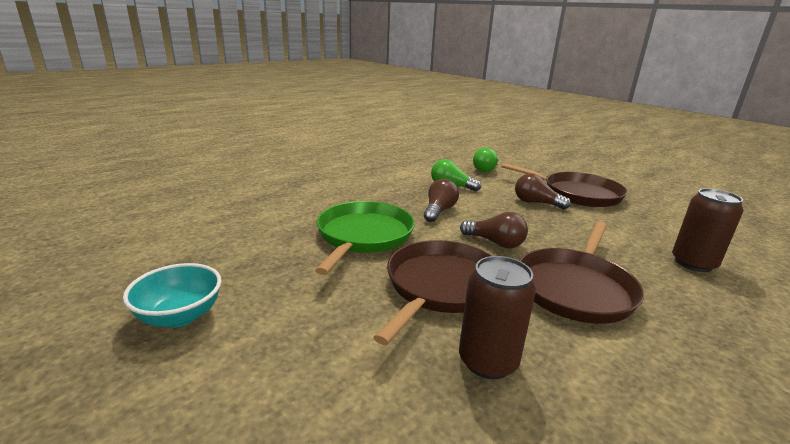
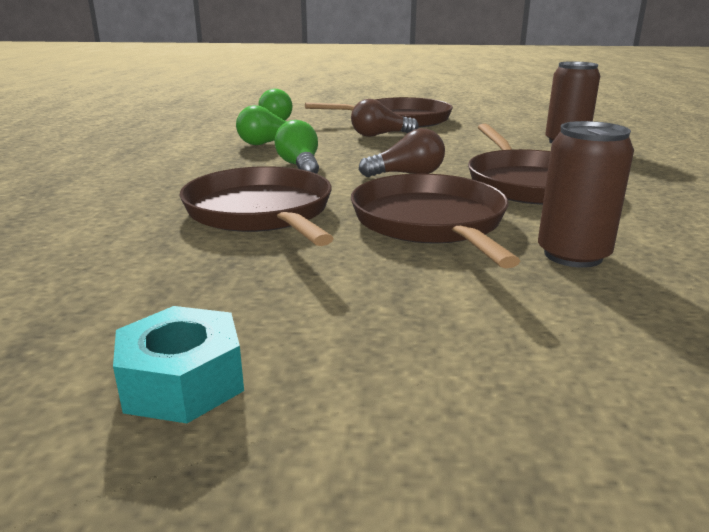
camera: 40 degrees left, 0 degrees up
(180, 316) = (183, 382): turquoise bowl -> turquoise nut
(363, 236) = (261, 212): green pan -> brown pan
(439, 211) = (300, 166): brown light bulb -> green light bulb

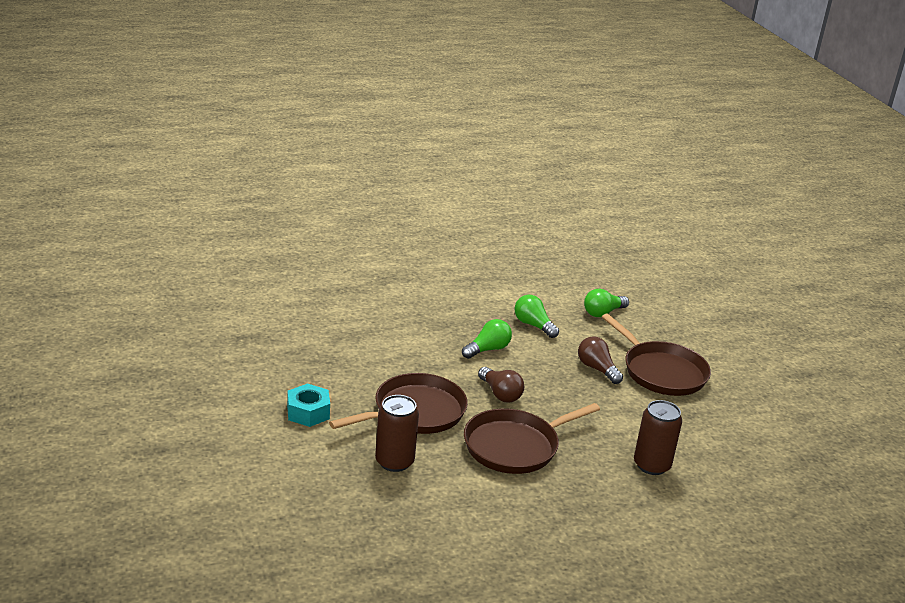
camera: 65 degrees right, 5 degrees up
(183, 382) = (237, 375): turquoise nut -> turquoise nut (308, 412)
(261, 212) = (396, 354): brown pan -> none

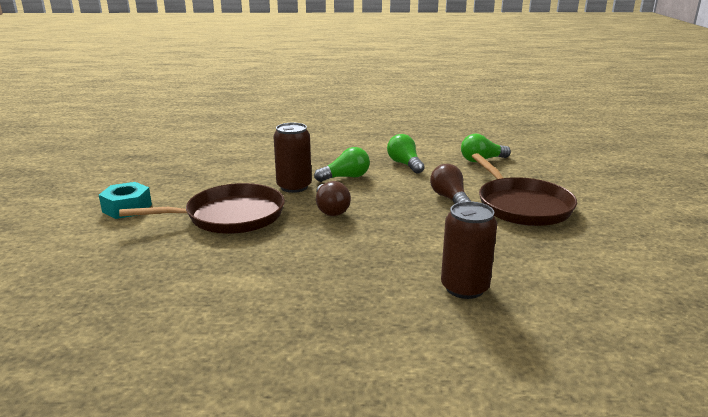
camera: 20 degrees right, 5 degrees down
(394, 461) = (166, 254): brown can -> brown can (294, 187)
(515, 446) = (310, 253): brown pan -> none

